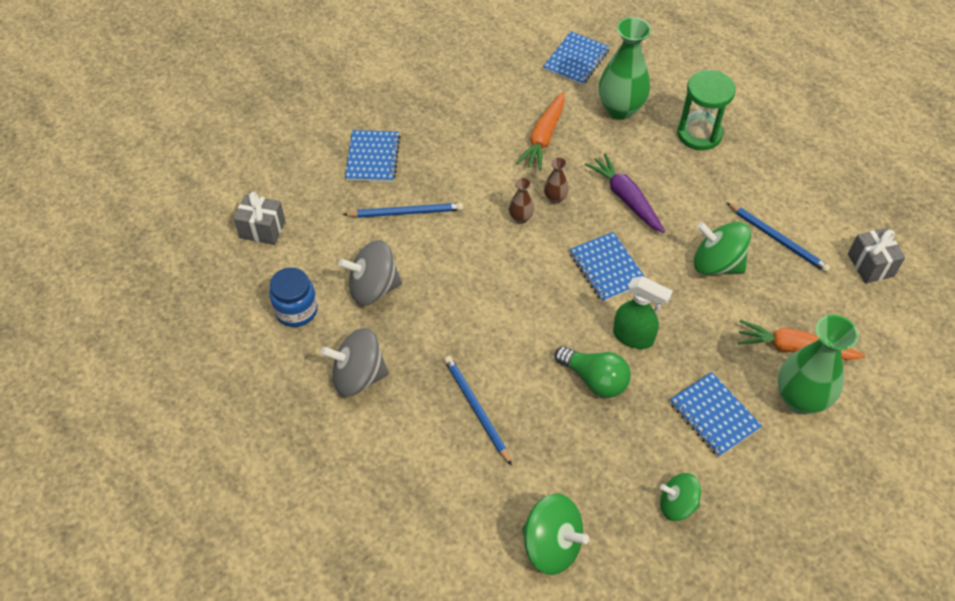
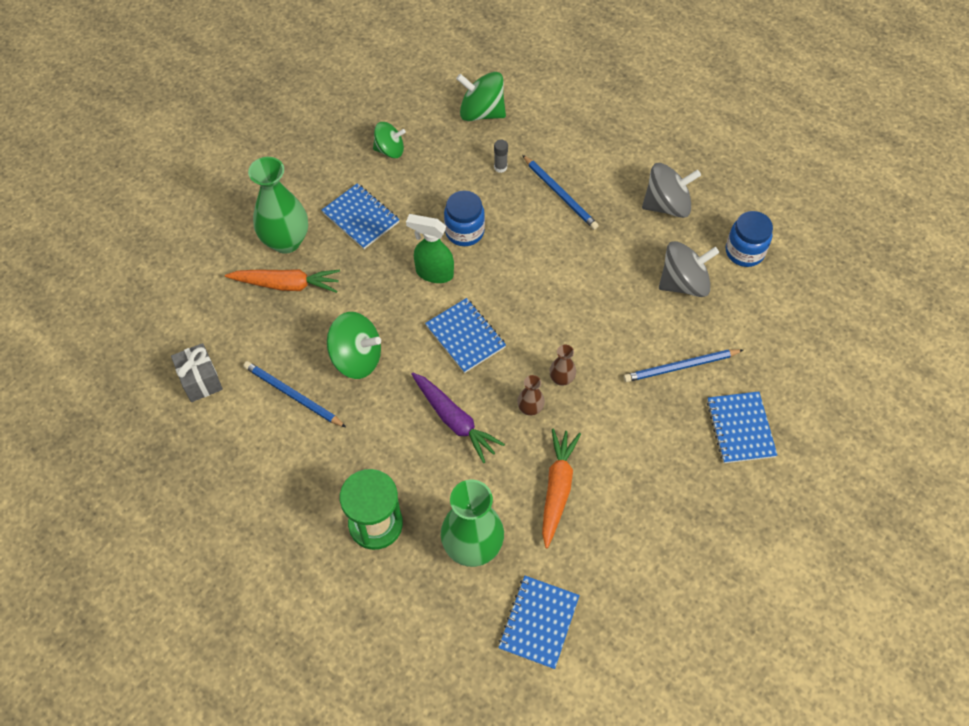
camera: 170 degrees right, 5 degrees up
(262, 229) = (815, 326): grey gift -> none
(540, 457) = (500, 167): none -> grey glue stick
(594, 379) = (464, 231): green light bulb -> blue jar

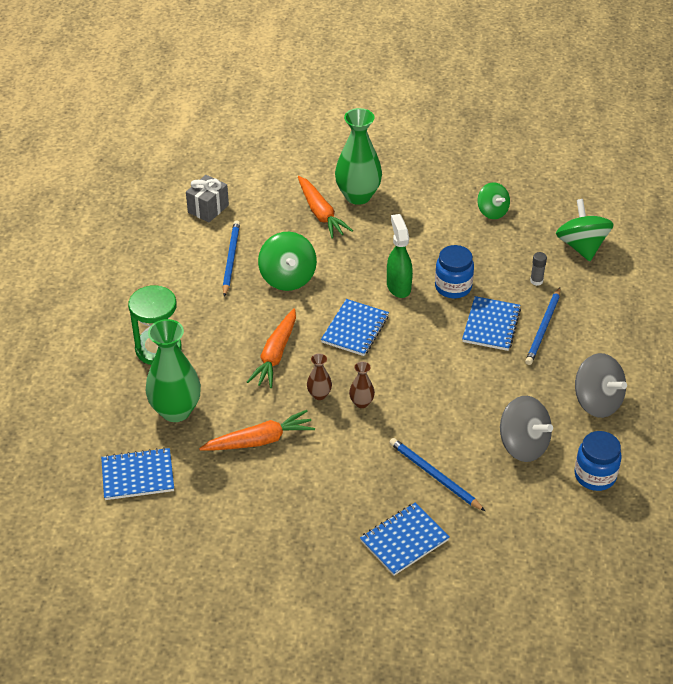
camera: 60 degrees right, 15 degrees down
(361, 217) = (414, 224): blue notebook -> blue notebook (491, 325)
(454, 420) = (275, 355): purple carrot -> orange carrot

